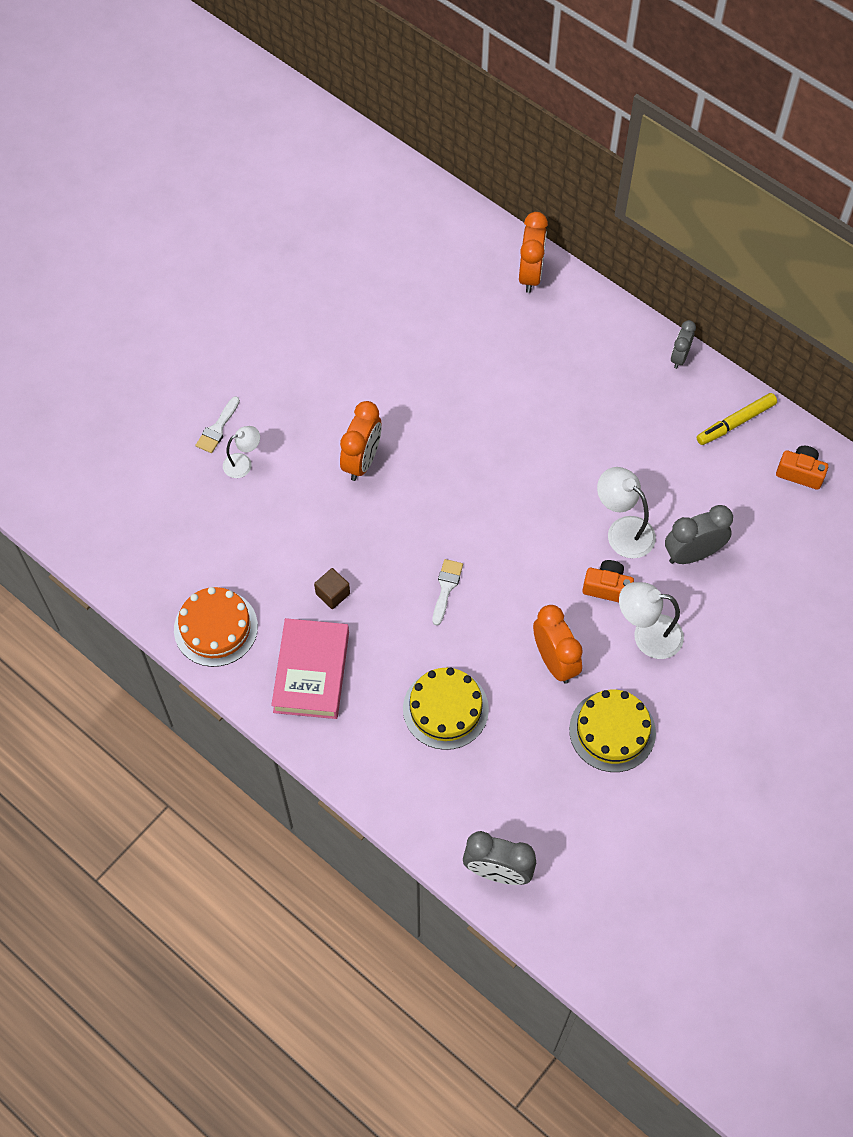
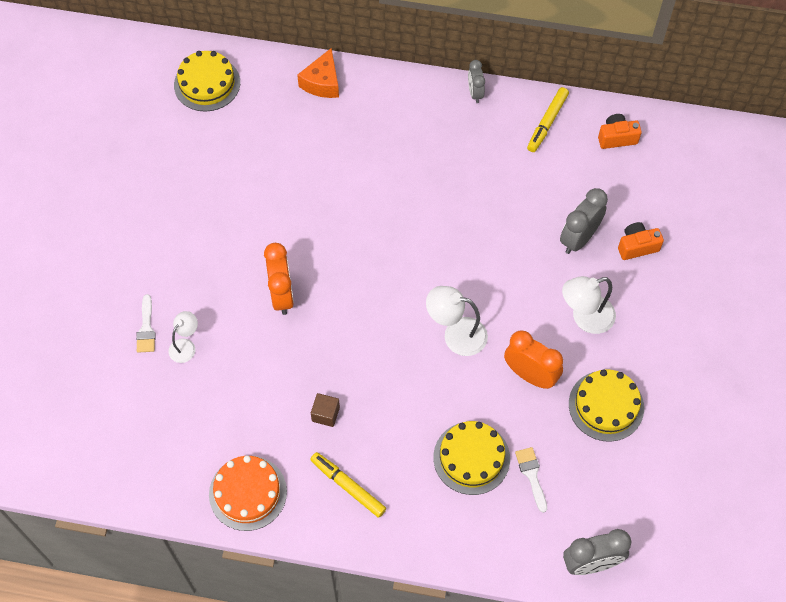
camera: 30 degrees left, 0 degrees up
(311, 672) = (348, 486): pink book -> yellow marker
(417, 223) = (207, 84): none -> yellow cake
(446, 587) = (411, 361): white brush -> white brush (531, 475)
(530, 275) = (322, 82): orange clock -> orange cheese
(607, 587) = (533, 297): orange camera -> orange camera (637, 246)
(623, 530) = (517, 247): white lamp -> white lamp (456, 334)

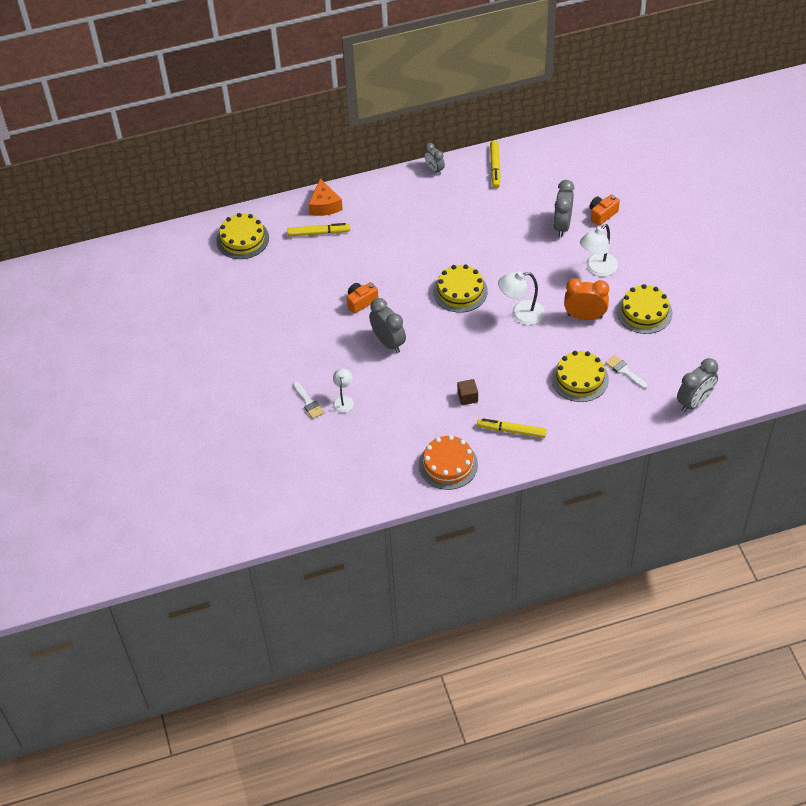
camera: 25 degrees left, 10 degrees down
(282, 295) = (388, 342): orange clock -> grey clock
(294, 115) = (319, 233): none -> yellow marker
(405, 268) = (460, 291): none -> yellow cake
(616, 138) = (546, 157): orange camera -> orange camera (361, 302)

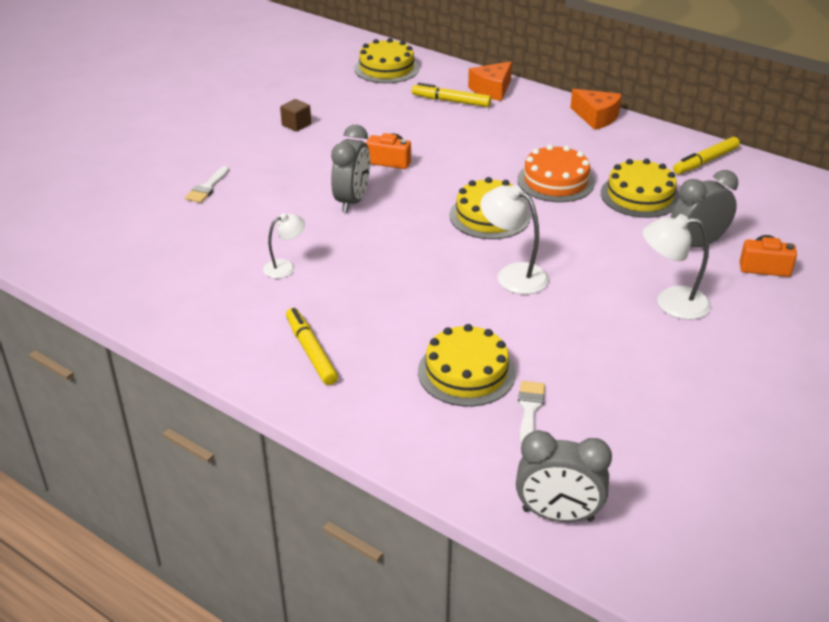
camera: 50 degrees right, 15 degrees down
(319, 233) = (451, 101): yellow marker -> yellow marker turned 150 degrees clockwise
(343, 400) = (233, 208): white lamp -> white lamp (285, 267)
(405, 180) = (596, 117): none -> orange cheese
(434, 169) = (639, 127): grey clock -> none
(448, 464) = (203, 323): orange cake -> orange cake (555, 181)
(467, 397) = (330, 291): brown cube -> brown cube (296, 124)
(585, 316) = (578, 328): orange clock -> none
(644, 312) = (658, 379): yellow cake -> yellow cake (640, 195)

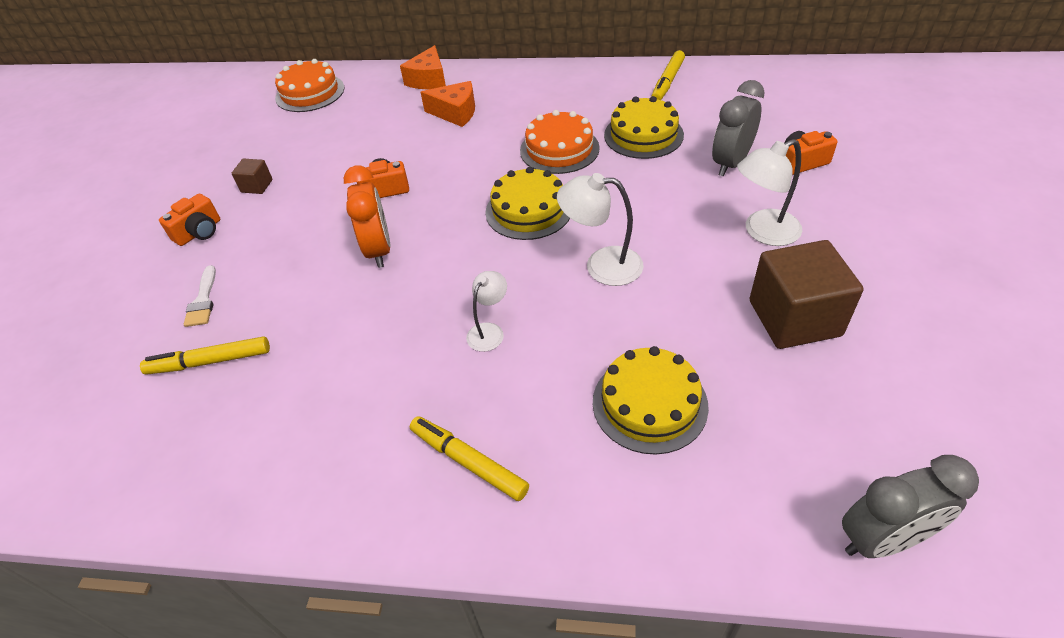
camera: 25 degrees left, 10 degrees up
(234, 142) = (199, 232): none -> orange camera
(285, 267) = (362, 363): white lamp -> white lamp (489, 331)
(352, 201) = (379, 250): grey clock -> orange clock
(386, 68) = (310, 93): yellow cake -> orange cake
(451, 101) = (398, 104): yellow marker -> yellow marker (210, 361)
(529, 409) = (745, 417): white brush -> none
(596, 117) = (543, 74): orange cheese -> orange cheese (455, 113)
(634, 368) = (794, 318): none -> brown cube

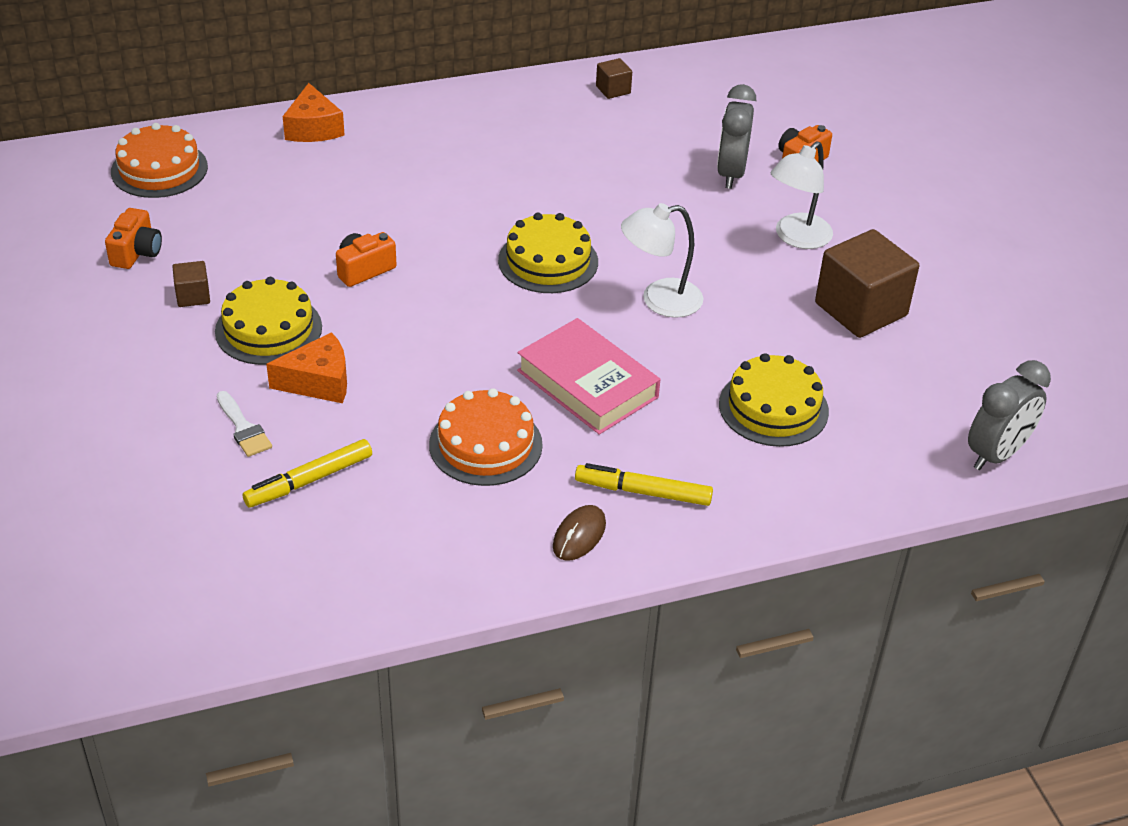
camera: 30 degrees left, 5 degrees down
(199, 232) = (166, 361): orange camera -> orange camera (136, 252)
(379, 250) = (409, 335): orange clock -> none
(380, 492) = (579, 535): none -> brown mouse
(455, 113) = (382, 165): orange cheese -> orange cheese (318, 382)
(489, 331) = (587, 384): white lamp -> pink book
(559, 149) = (538, 189): orange cake -> orange cake (485, 444)
(643, 135) = (622, 157): yellow cake -> yellow cake (268, 329)
(667, 82) = (613, 90): yellow marker -> brown cube

